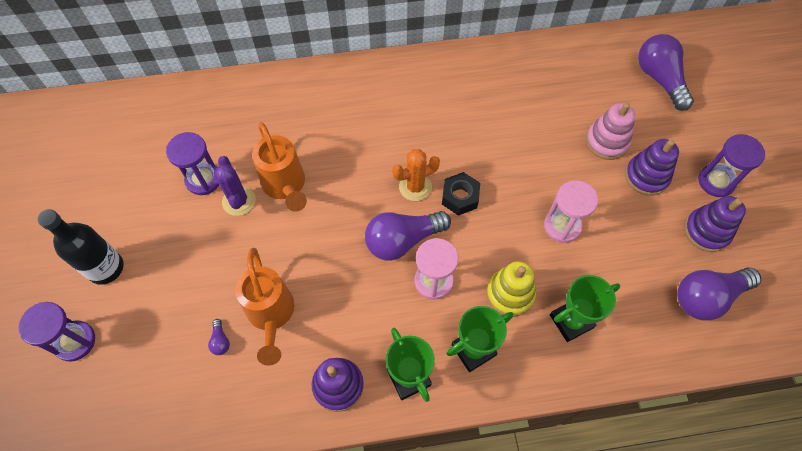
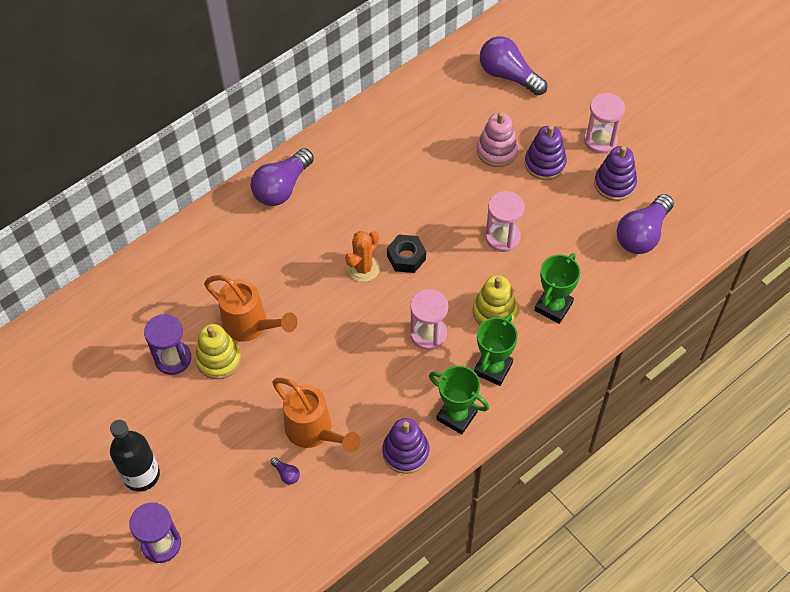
camera: 30 degrees left, 5 degrees down
(239, 201) = (219, 359): purple cactus -> yellow stacking toy
(402, 240) = (382, 316): purple light bulb -> purple light bulb (282, 187)
(716, 181) = (600, 140): purple hourglass -> pink hourglass

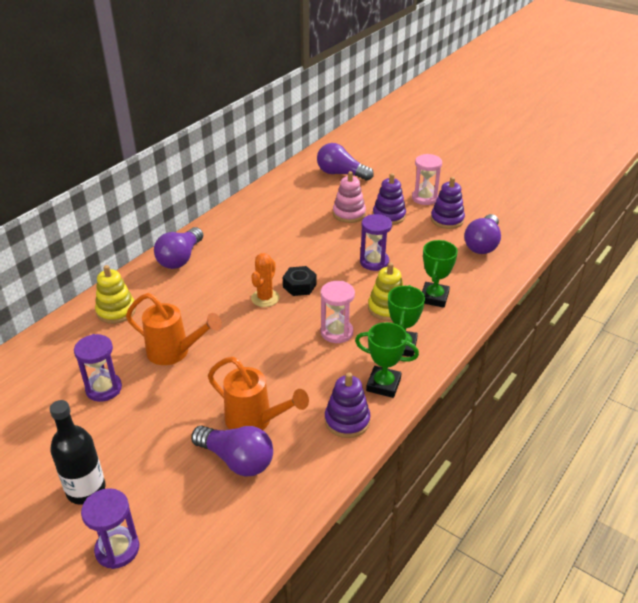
camera: 15 degrees left, 20 degrees down
(219, 359) = (149, 382): yellow stacking toy -> yellow stacking toy (116, 311)
(286, 474) = (237, 460): purple light bulb -> purple light bulb, size x2.47
(502, 237) = (374, 262): pink hourglass -> purple hourglass

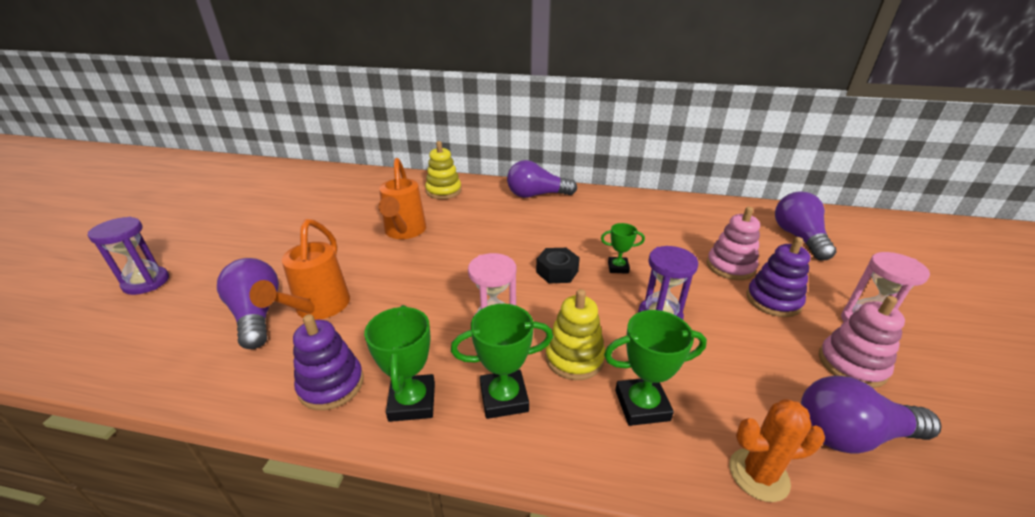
camera: 65 degrees right, 5 degrees down
(86, 490) = (222, 246): black bottle -> none
(104, 389) = (344, 216): purple hourglass -> none
(237, 460) = (257, 315): purple light bulb -> purple light bulb turned 150 degrees clockwise
(265, 298) = (517, 256): orange cactus -> orange cactus (758, 474)
(316, 257) = (618, 267): none -> green trophy
(447, 219) = (851, 364): purple stacking toy -> pink stacking toy

